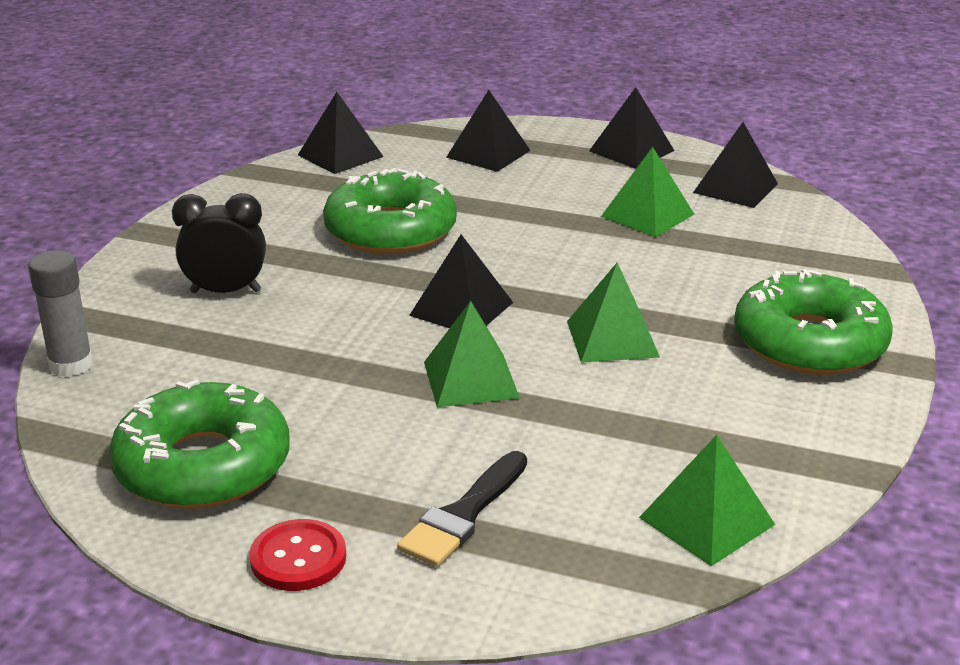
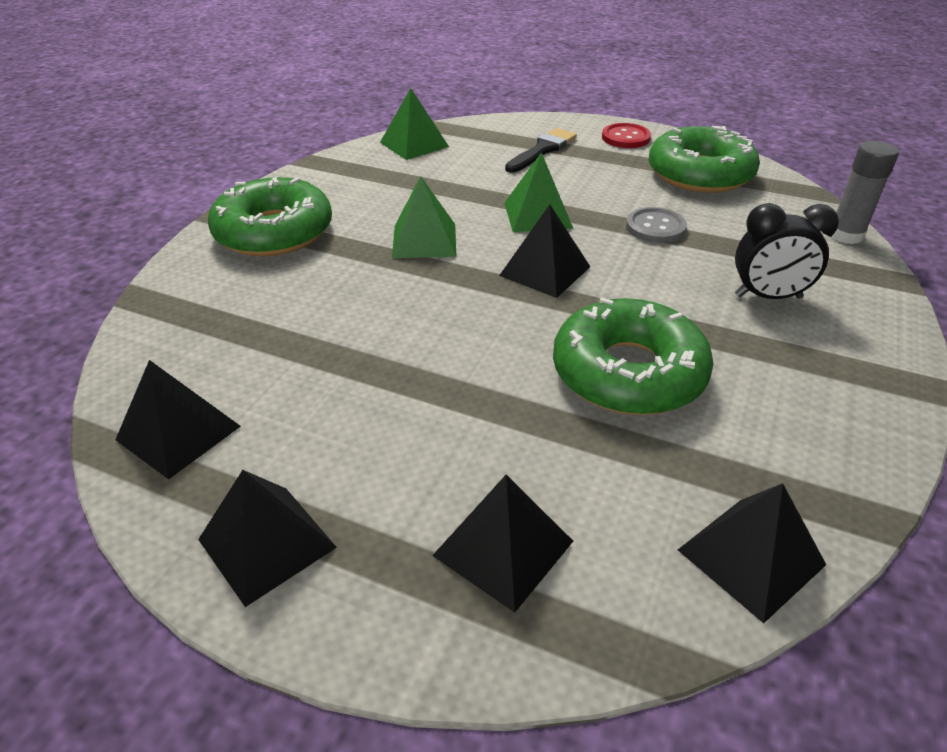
camera: 175 degrees left, 10 degrees up
(314, 367) = (655, 227): none -> grey button
(647, 215) = (322, 384): green pyramid -> none

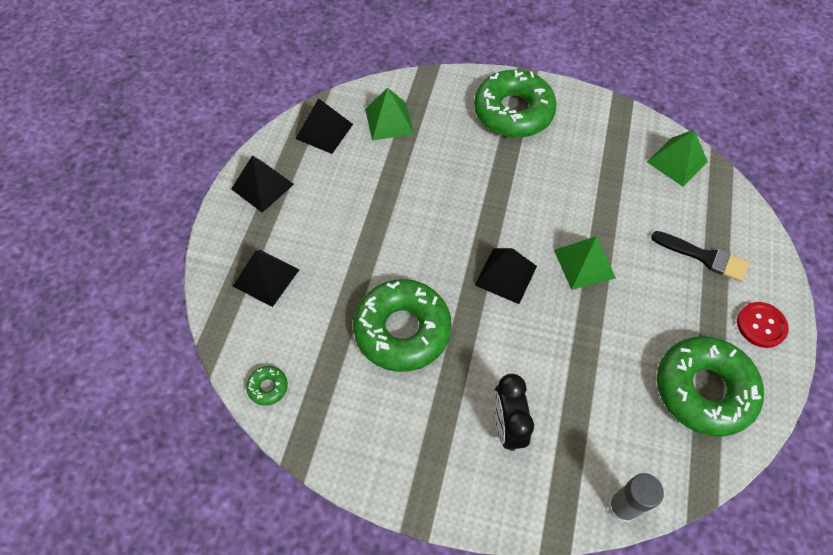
camera: 80 degrees right, 20 degrees up
(424, 240) = (526, 197): green pyramid -> green pyramid (389, 121)
(655, 227) = (590, 349): grey button -> none
(750, 557) = (268, 387): black pyramid -> green donut

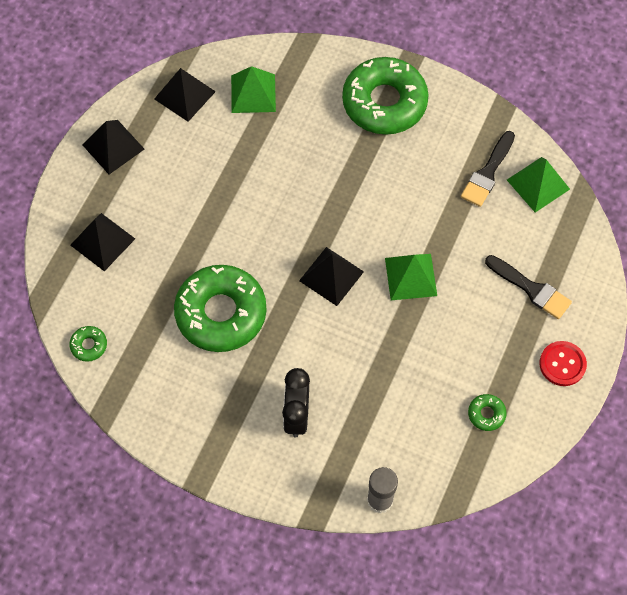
camera: 10 degrees right, 5 degrees up
(627, 158) = (488, 172): none -> black brush
(704, 390) = (486, 414): green donut -> green donut, size x0.40

